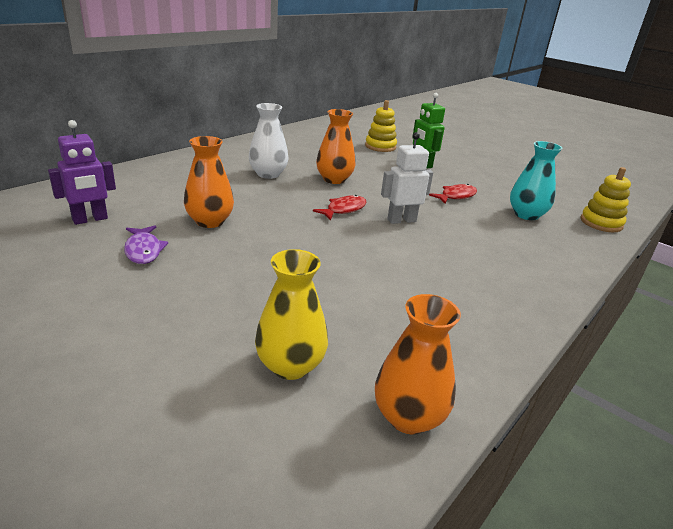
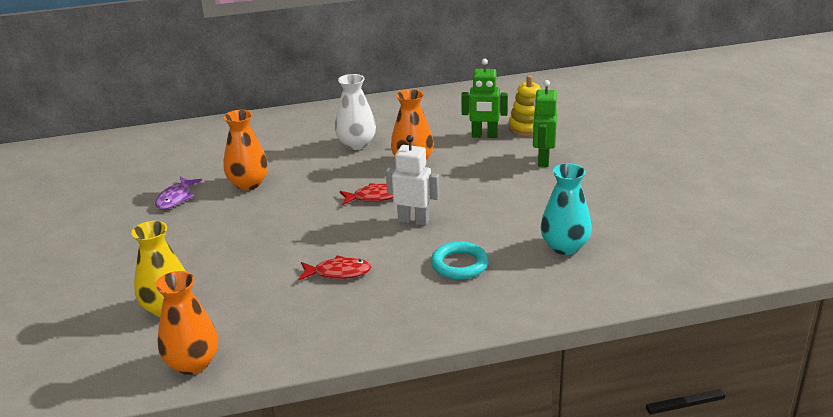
camera: 40 degrees right, 0 degrees up
(90, 219) = (169, 163): purple robot -> none
(359, 155) = (484, 136): none -> green robot
(456, 196) = (517, 207): red fish -> red fish (338, 273)
(484, 244) = (459, 264): none -> turquoise ring
(601, 223) = (646, 279): yellow stacking toy -> none

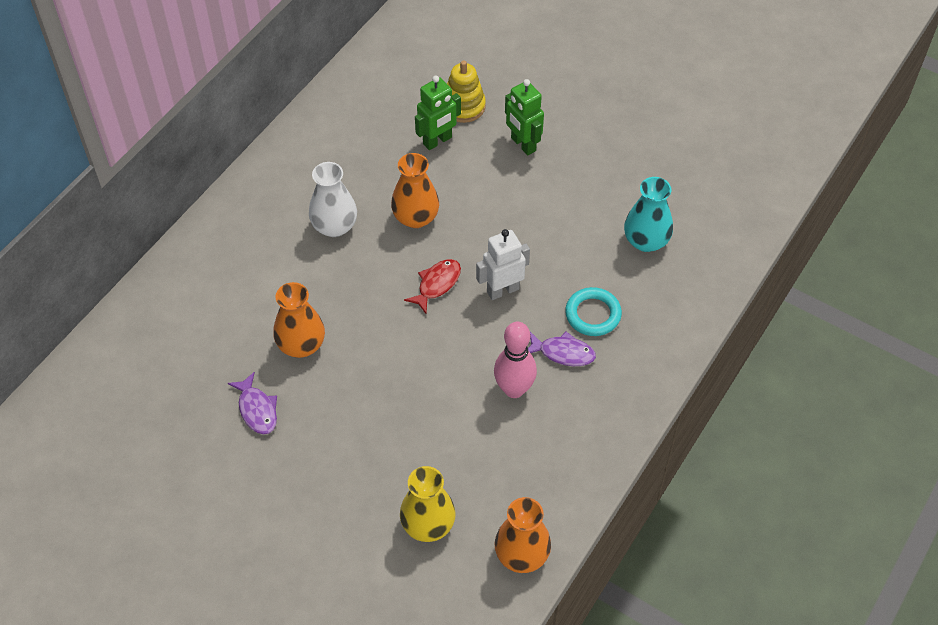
camera: 45 degrees left, 25 degrees up
(338, 273) = (514, 389): red fish -> pink bowling pin
(404, 273) = (563, 353): none -> purple fish

